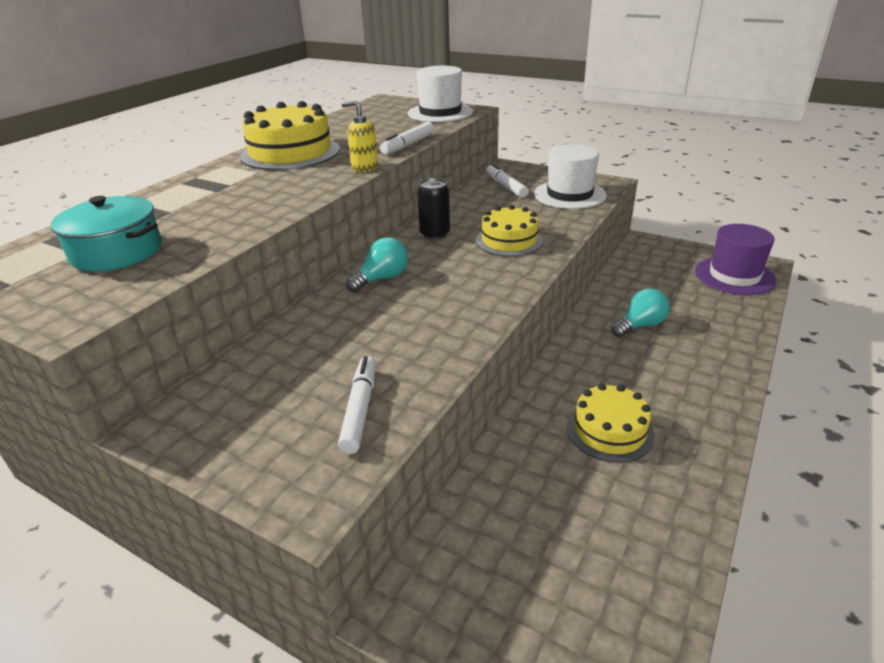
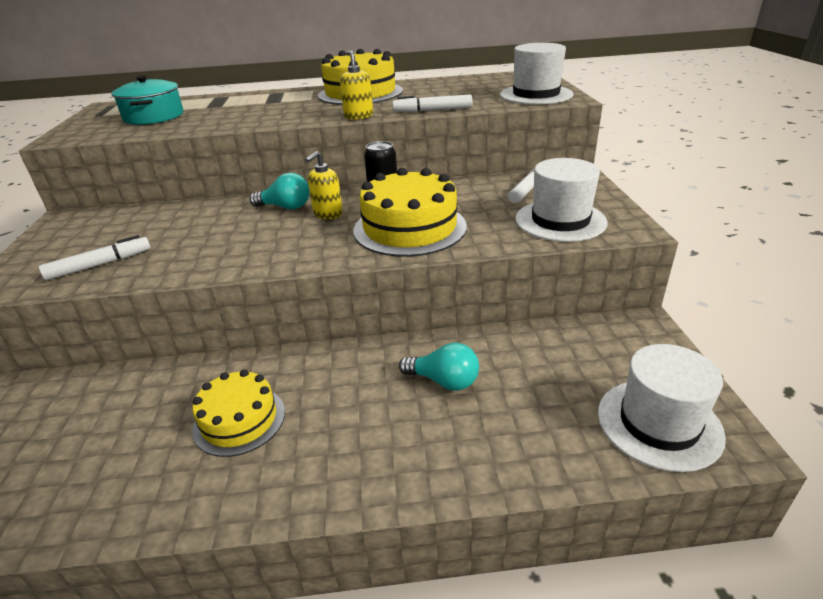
camera: 55 degrees right, 0 degrees up
(430, 264) = (328, 214): none -> yellow soap dispenser
(509, 240) = (410, 228): yellow cake -> yellow cake, size x1.57
(734, 276) = (659, 423): purple hat -> white hat

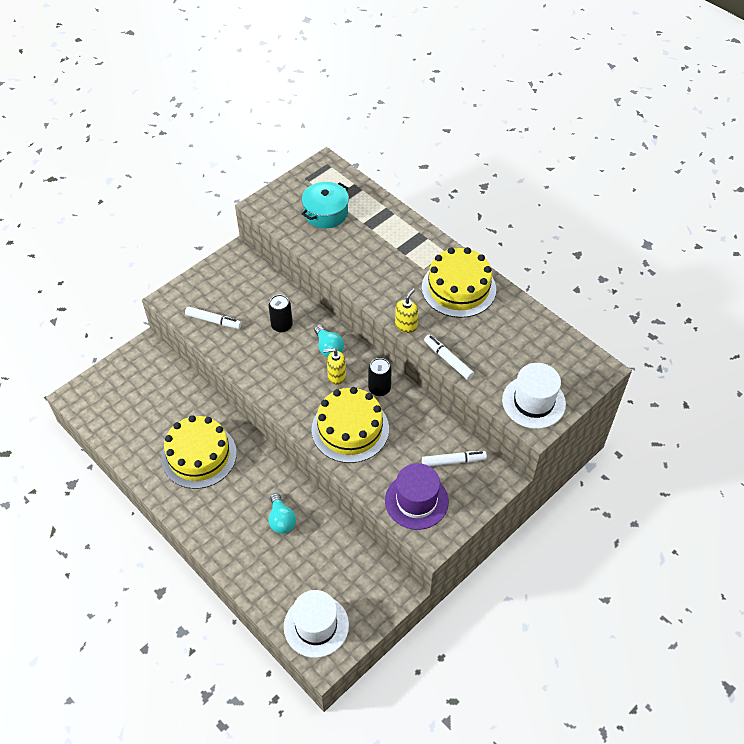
camera: 50 degrees right, 20 degrees up
(204, 223) = (282, 325): none -> black can
(239, 420) = (199, 455): yellow cake -> yellow cake, size x1.57
(560, 220) = (416, 501): white hat -> purple hat

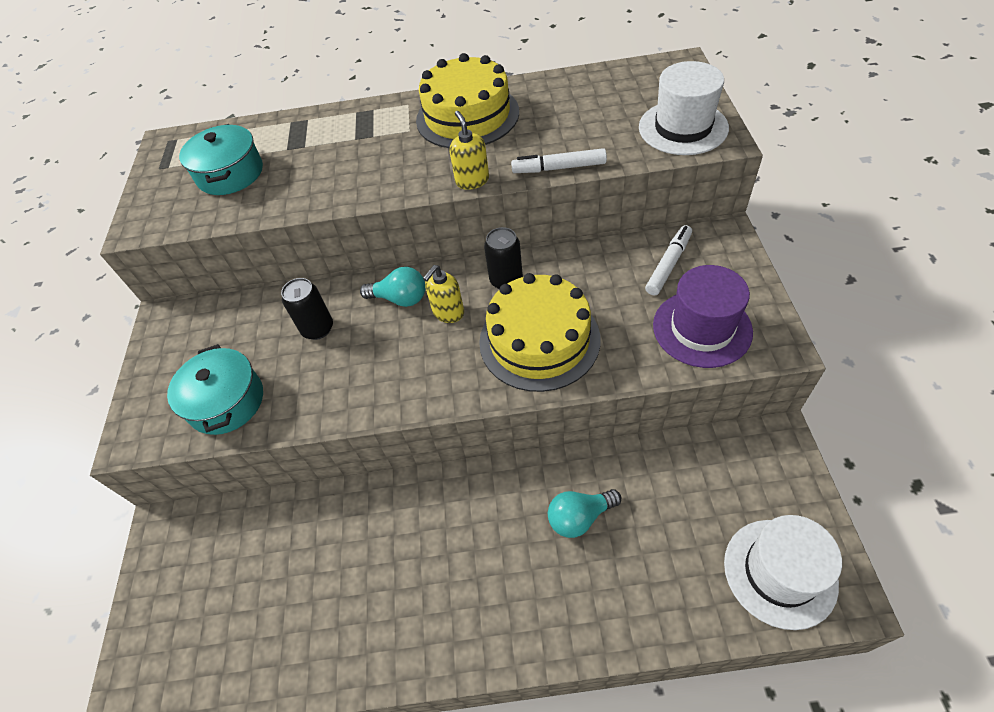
camera: 45 degrees left, 0 degrees up
(199, 455) = (393, 565): yellow cake -> none
(213, 321) = (226, 401): white marker -> turquoise pot
(281, 520) = (579, 517): turquoise light bulb -> turquoise light bulb turned 135 degrees clockwise

